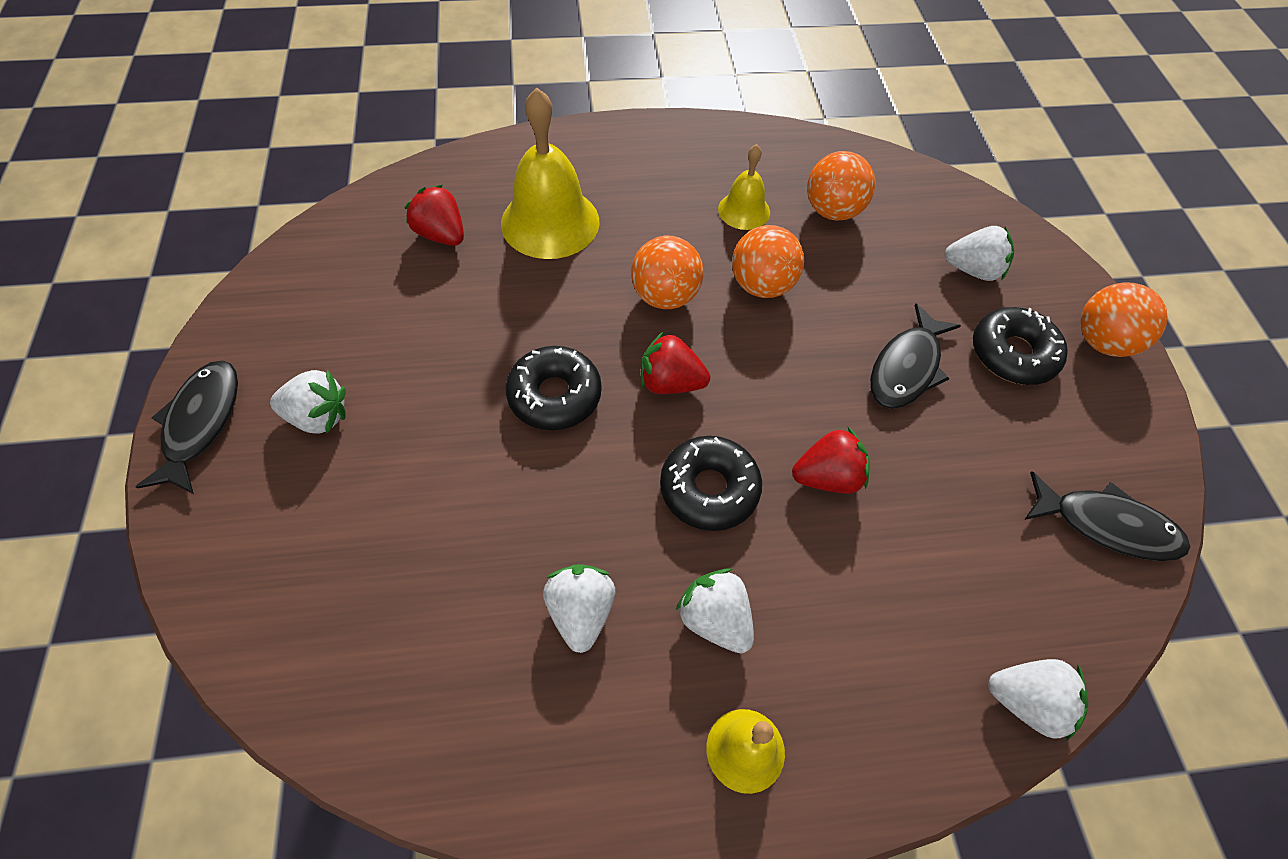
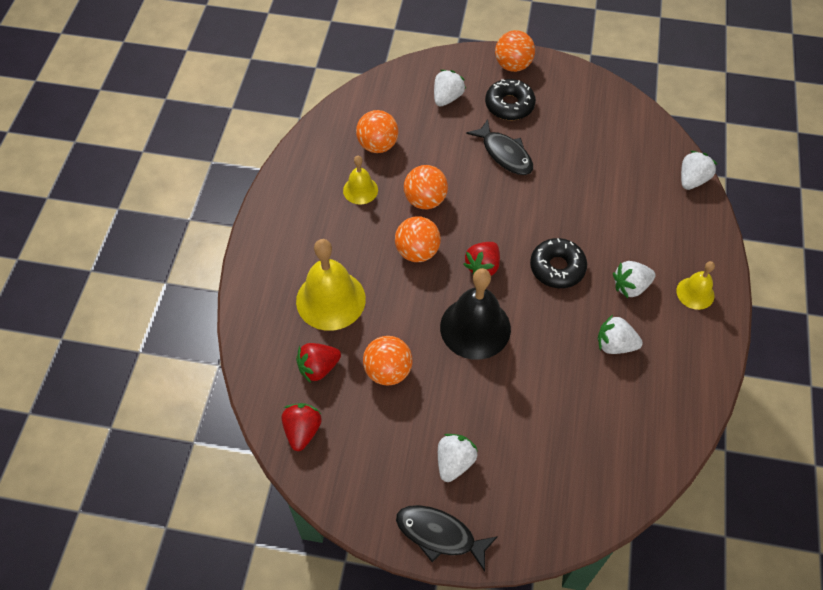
camera: 70 degrees left, 0 degrees up
(453, 307) = (388, 371): none -> orange ball
(554, 395) = (475, 327): black donut -> black bell
(827, 477) = (563, 213): red strawberry -> red strawberry (302, 431)
(1106, 525) = (616, 113): black fish -> none

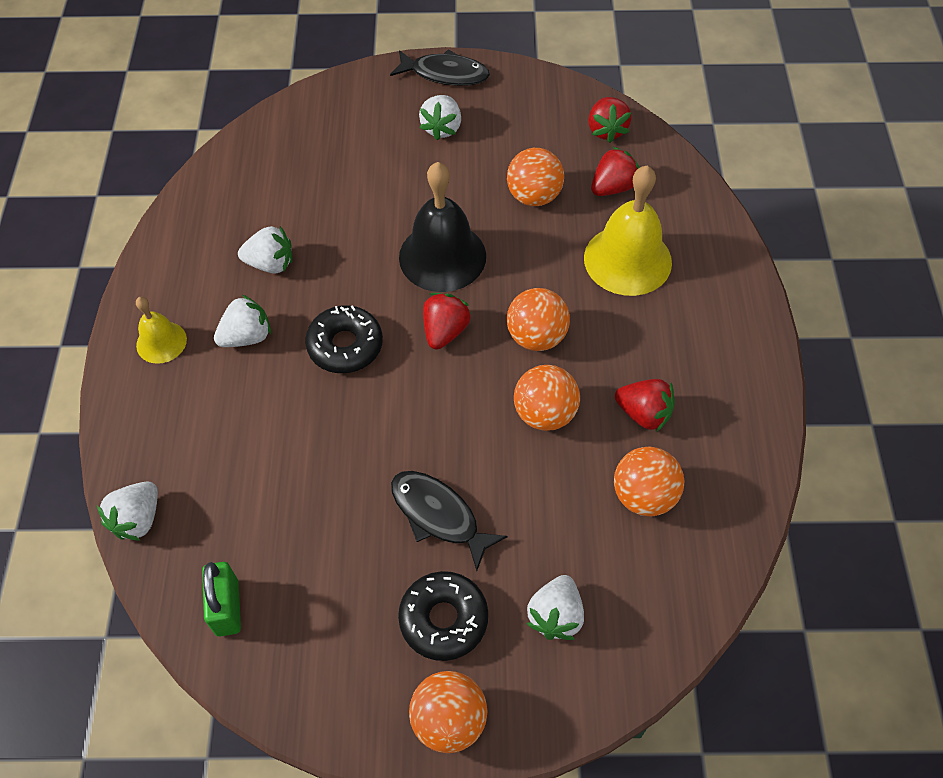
camera: 170 degrees right, 0 degrees up
(360, 190) = (643, 414): yellow bell -> red strawberry
(632, 128) = (227, 607): none -> green padlock

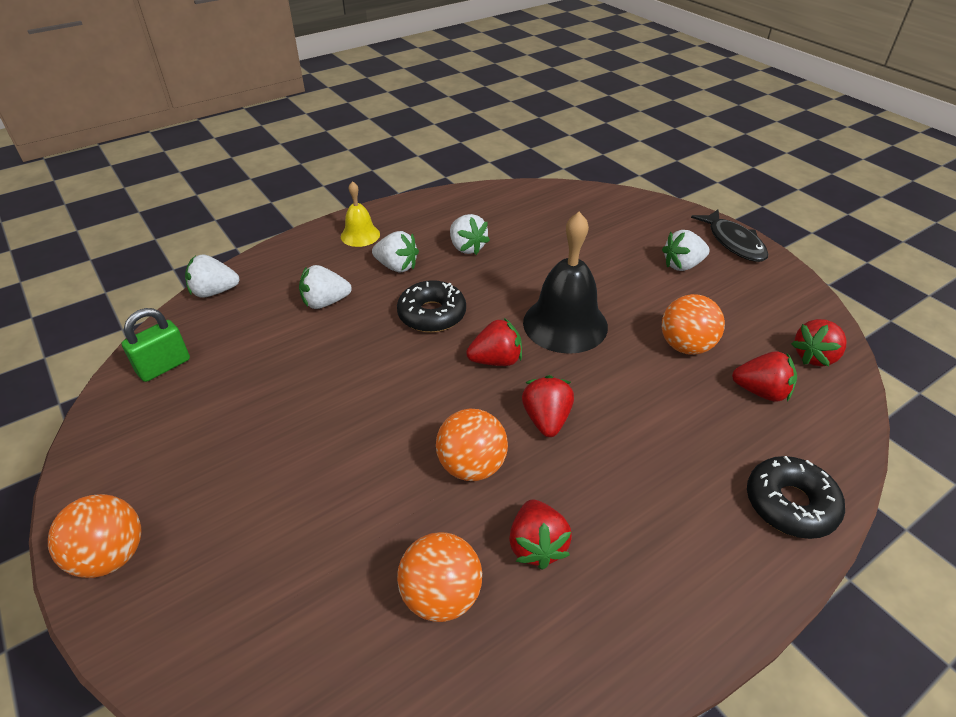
camera: 55 degrees right, 15 degrees down
(439, 515) = (315, 445): black fish -> none
(443, 619) = (213, 500): black donut -> black donut (790, 504)
(536, 337) = (546, 419): orange ball -> red strawberry
(555, 615) = (258, 586): white strawberry -> white strawberry (325, 302)
(627, 260) = (696, 442): yellow bell -> none

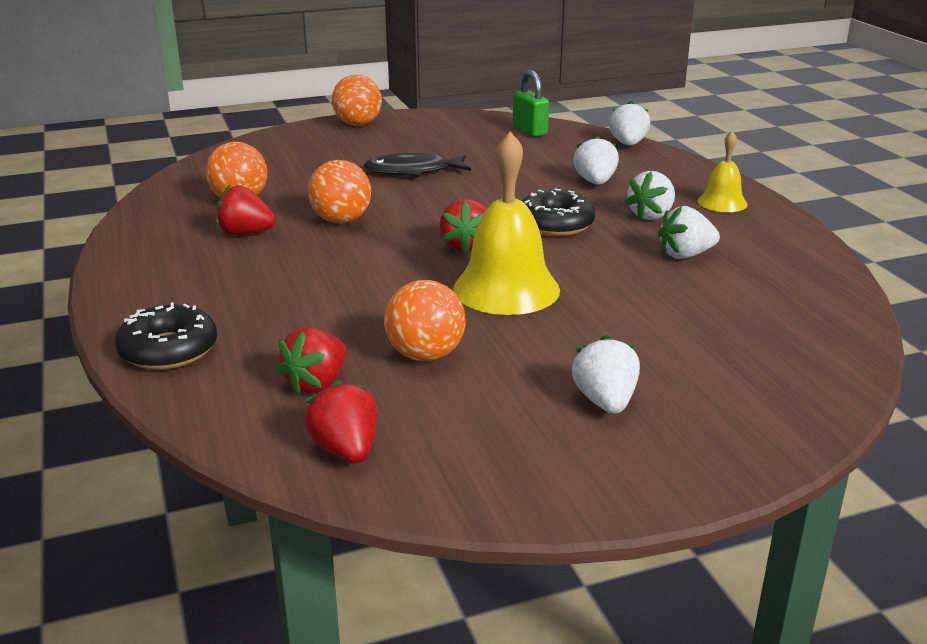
camera: 105 degrees right, 15 degrees down
(546, 419) = (368, 256): red strawberry -> none
(565, 324) = (506, 289): black bell -> yellow bell
(733, 242) = (664, 475): black fish -> black fish (413, 171)

